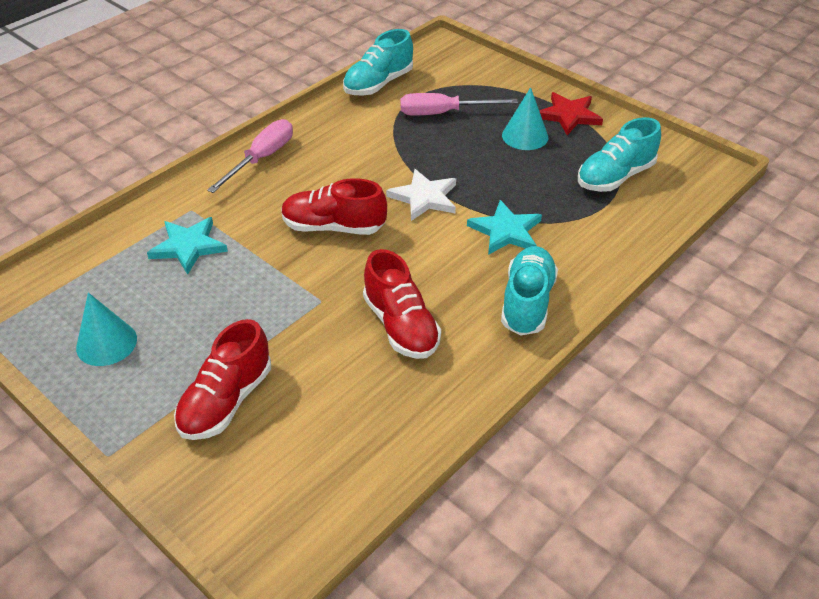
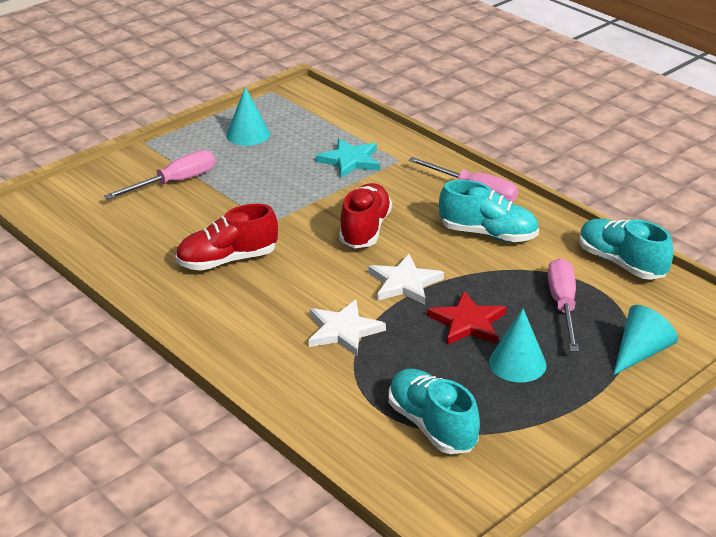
camera: 95 degrees right, 10 degrees down
(226, 401) = (174, 182): red shoe -> pink screwdriver
(495, 81) = (640, 352): none -> turquoise cone
(506, 231) = (343, 331): turquoise star -> white star
(527, 302) = (236, 333): turquoise shoe -> turquoise shoe (488, 234)
(569, 115) = (565, 406): red star -> red star (468, 322)

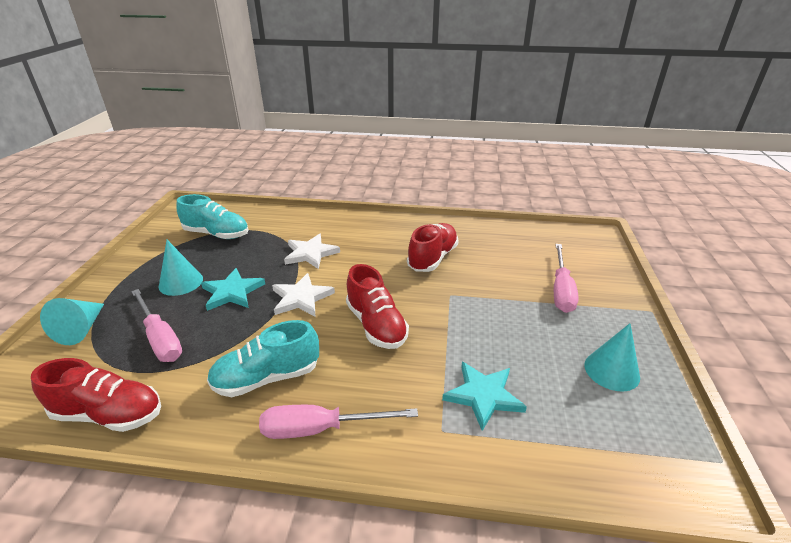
camera: 140 degrees right, 0 degrees up
(468, 322) = (232, 292): red star -> turquoise star
(621, 263) = (109, 414): turquoise shoe -> red shoe

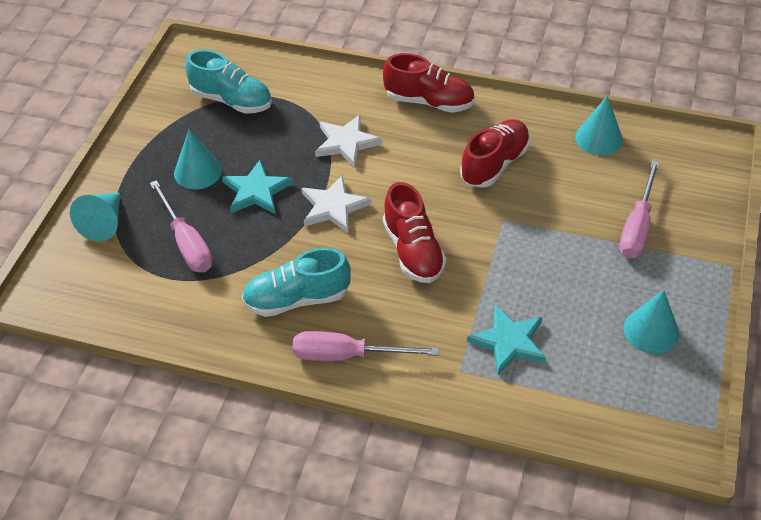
camera: 10 degrees right, 15 degrees up
(109, 414) = (152, 319): red shoe -> red shoe (429, 102)
(507, 236) = (599, 138): none -> turquoise cone

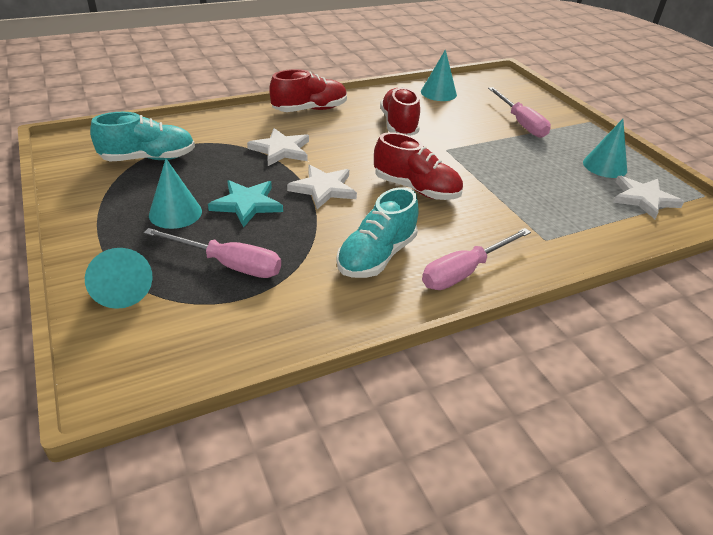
camera: 45 degrees left, 10 degrees down
(509, 341) = (547, 209): turquoise star -> none
(631, 390) = (643, 199): none -> white star

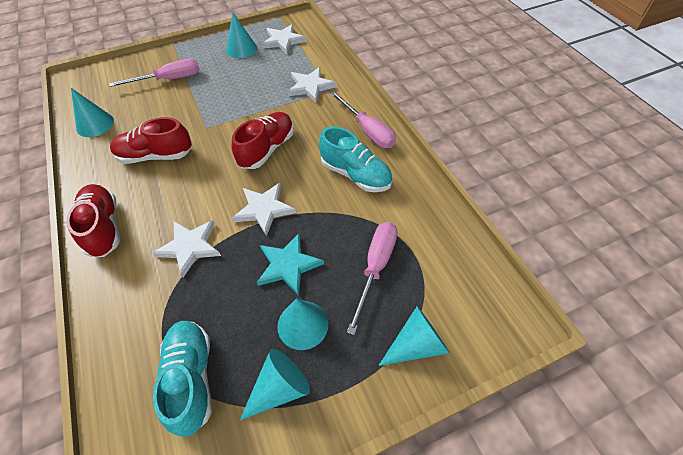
camera: 85 degrees left, 15 degrees up
(118, 200) = (279, 388): none -> turquoise cone
(546, 222) = (310, 86): none -> white star

